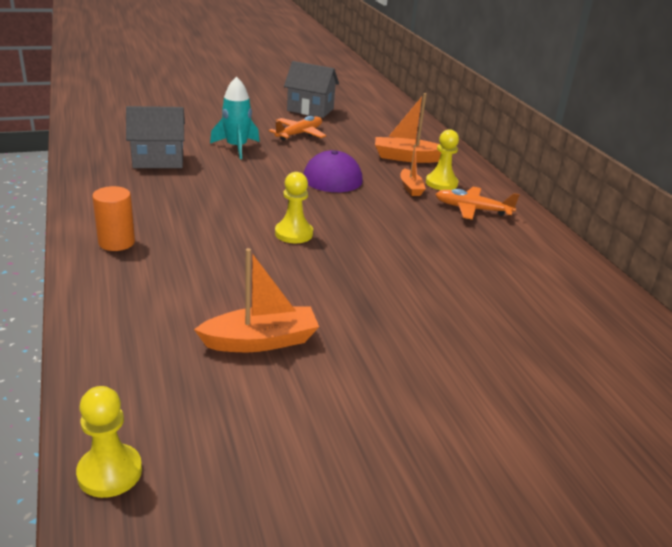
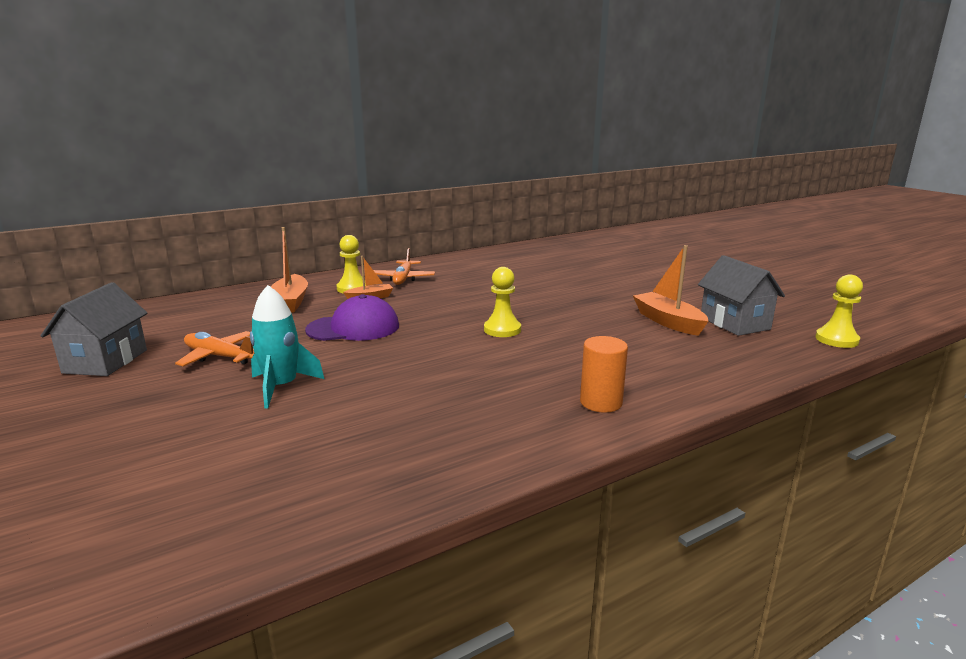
camera: 100 degrees left, 10 degrees down
(158, 160) = (352, 432): grey house -> grey house (734, 323)

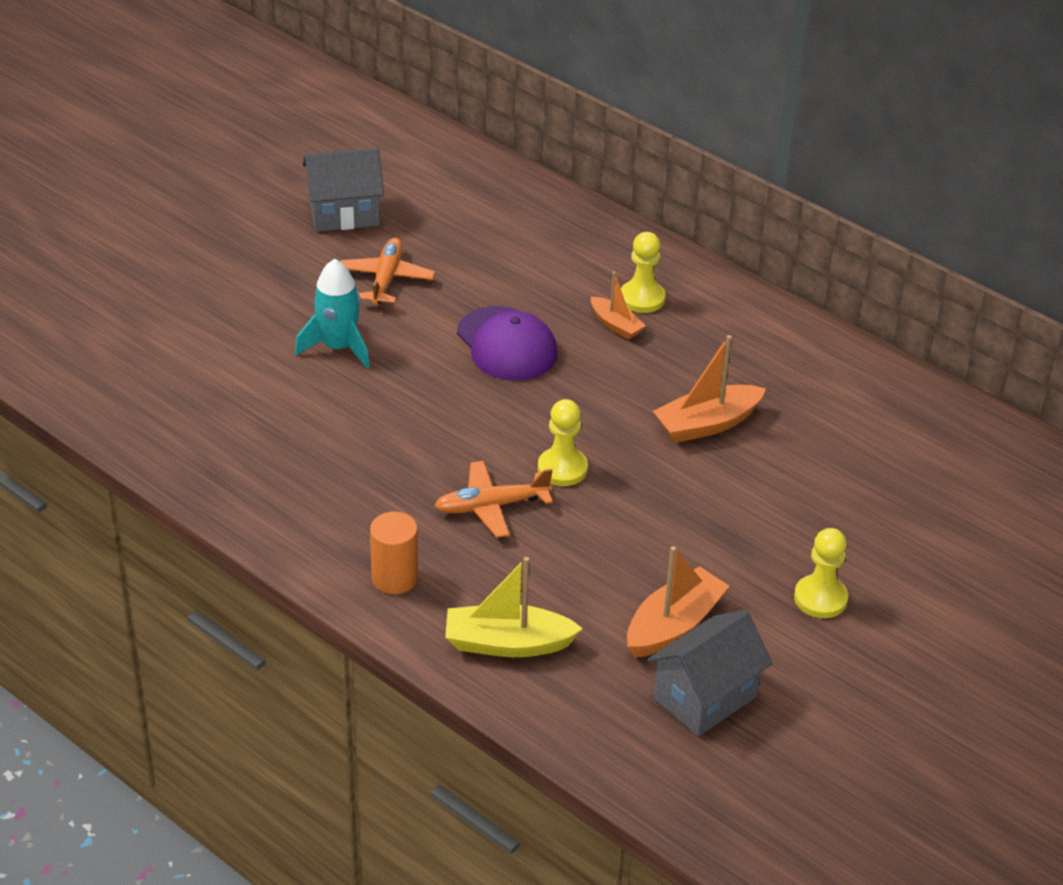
camera: 70 degrees right, 20 degrees up
(290, 302) = (562, 265): orange boat -> orange boat (707, 424)
(403, 278) = (712, 331): orange plane -> orange plane (491, 506)
(684, 370) = (507, 643): none -> yellow boat
(836, 340) = (691, 807): yellow pawn -> yellow pawn (820, 598)

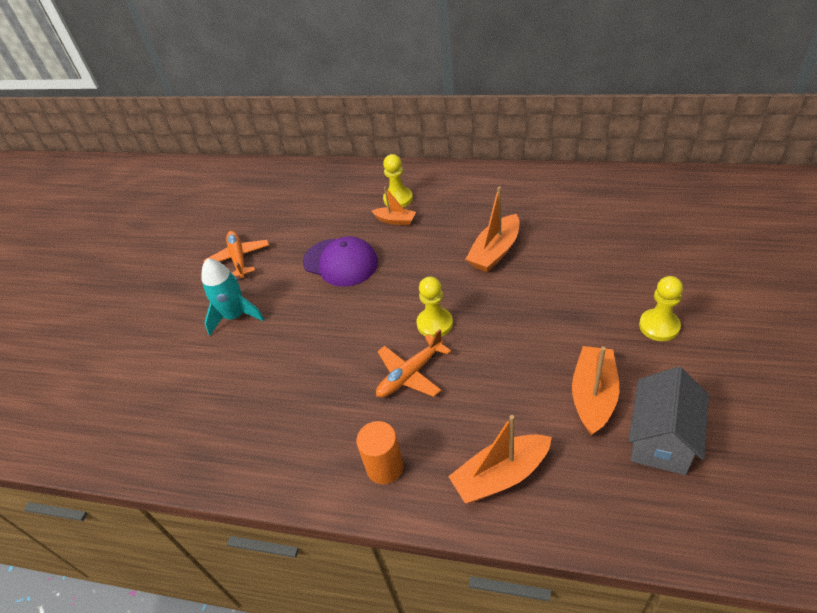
camera: 20 degrees left, 5 degrees up
(344, 214) = (187, 232): grey house -> none
(507, 643) = (500, 475): yellow boat -> orange boat

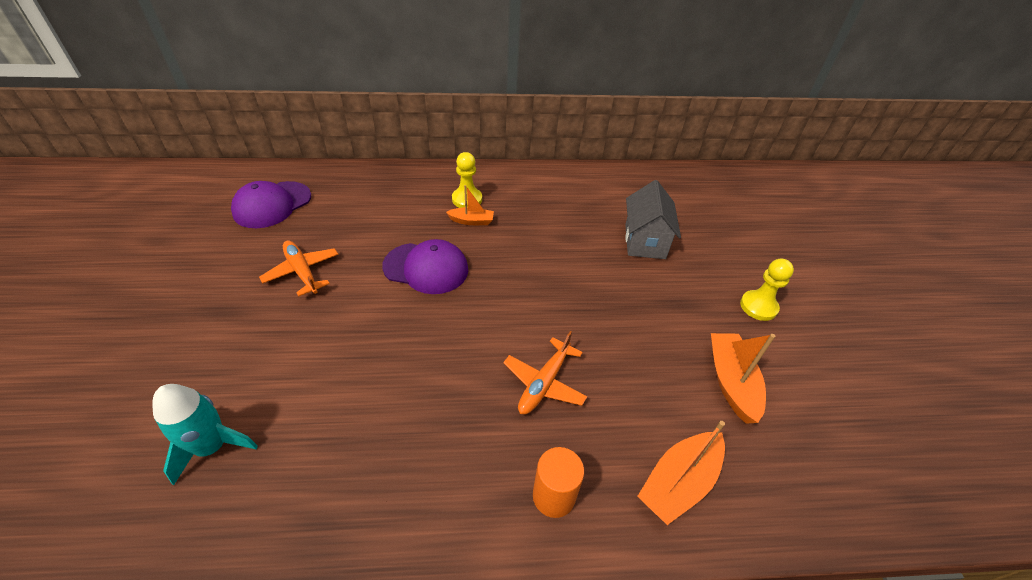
camera: 25 degrees left, 0 degrees up
(230, 198) = (272, 205): none -> purple cap
(235, 316) = (316, 339): turquoise rocket -> turquoise rocket (212, 446)
(434, 324) = (550, 325): yellow pawn -> none
(495, 252) = (583, 247): orange boat -> none
(661, 440) = (808, 417): grey house -> grey house (644, 241)

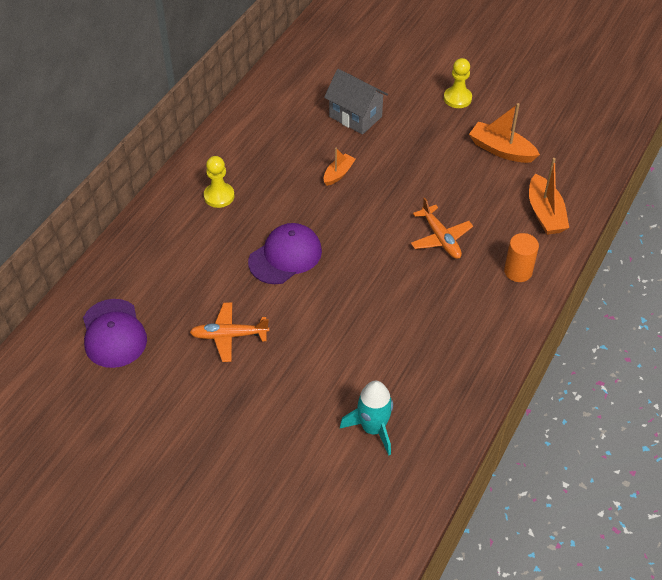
camera: 55 degrees left, 5 degrees up
(471, 221) = (250, 205): orange boat -> orange boat (338, 174)

